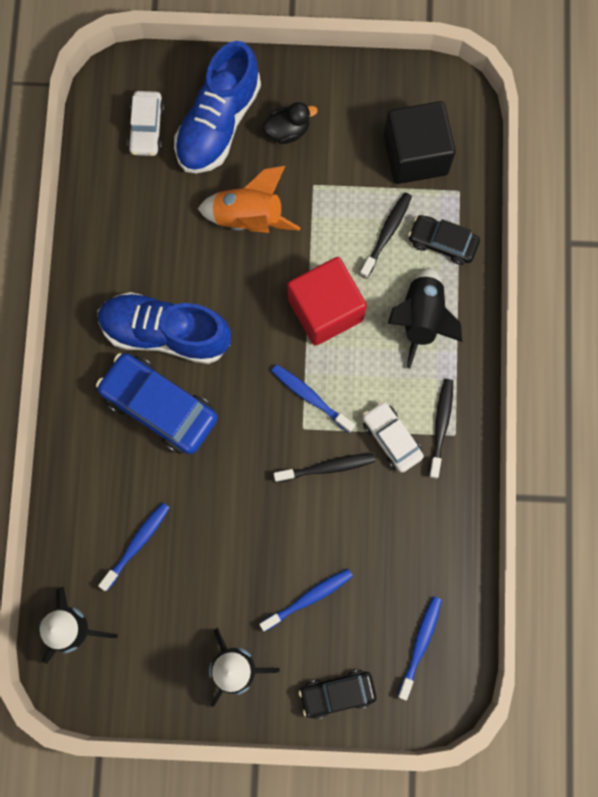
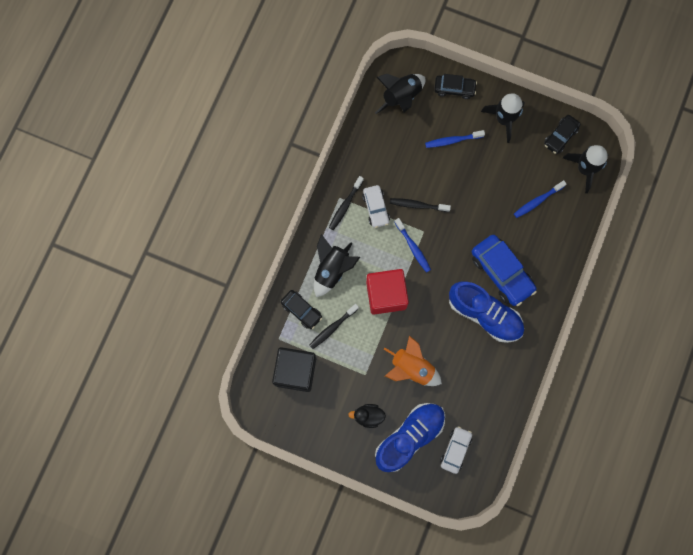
camera: 160 degrees left, 0 degrees up
(131, 671) = (560, 137): none -> black car
(420, 644) = (401, 97): blue toothbrush -> black rocket

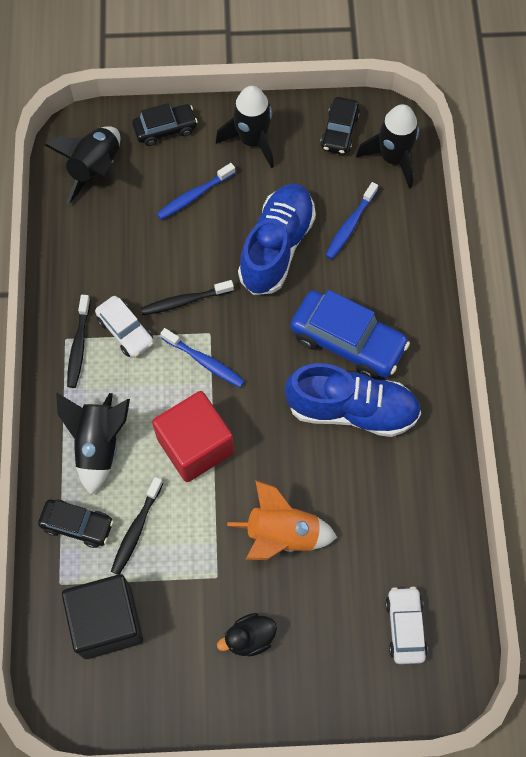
camera: 25 degrees left, 10 degrees down
(409, 437) = (327, 640): blue shoe -> blue shoe (276, 247)

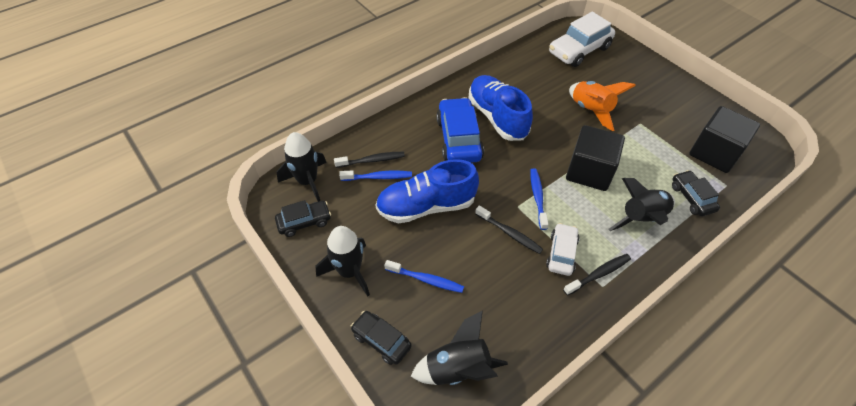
camera: 125 degrees left, 15 degrees down
(136, 530) = (661, 169): black toothbrush -> black toothbrush (372, 160)
(195, 446) = (589, 171): red cube -> black cube
(249, 638) = (649, 96): black duck -> none
(405, 627) = (579, 50): white car -> white car, size x1.69

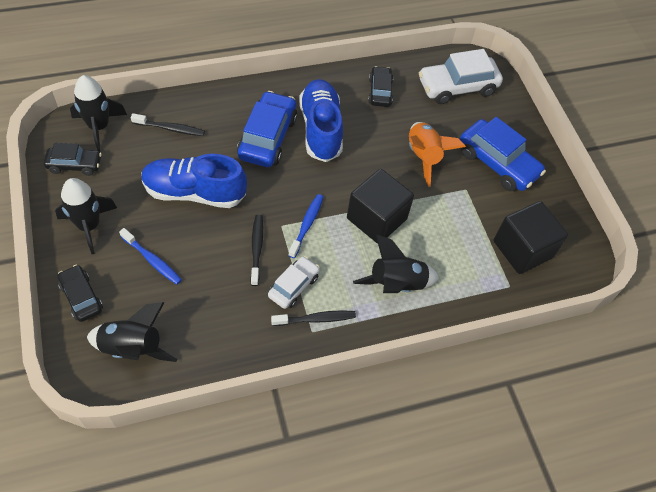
camera: 15 degrees right, 5 degrees up
(378, 177) = (166, 147): blue toothbrush -> none
(510, 233) = (257, 248): black toothbrush -> black toothbrush turned 150 degrees counterclockwise
(649, 95) = (497, 163): none -> blue car
(692, 198) = (463, 284): black car -> black car (380, 92)

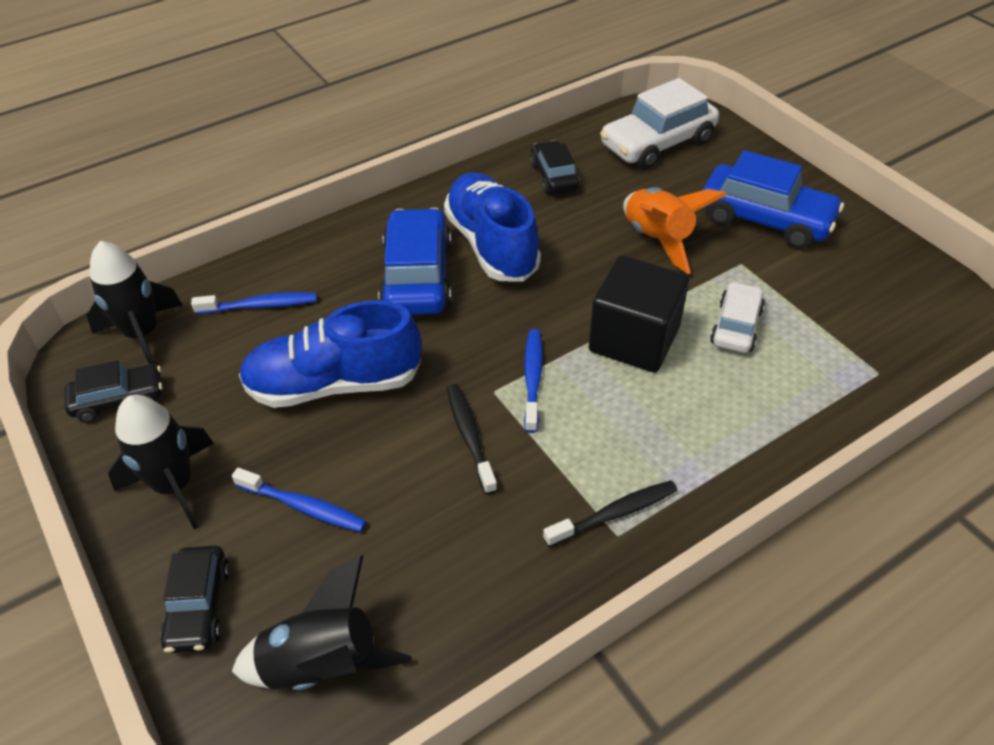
camera: 10 degrees left, 10 degrees down
(81, 297) = (199, 606): black car -> black car turned 135 degrees counterclockwise
(170, 129) = (260, 305): black toothbrush -> blue toothbrush
(293, 286) = (555, 475): white car -> white car (736, 326)
(396, 284) = (712, 422): black rocket -> none
(522, 249) = (866, 318): black cube -> none

